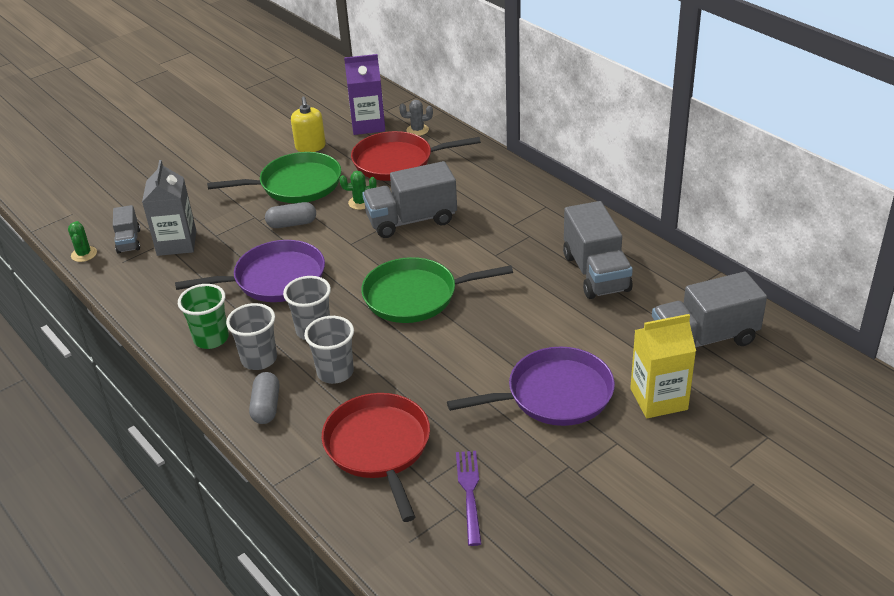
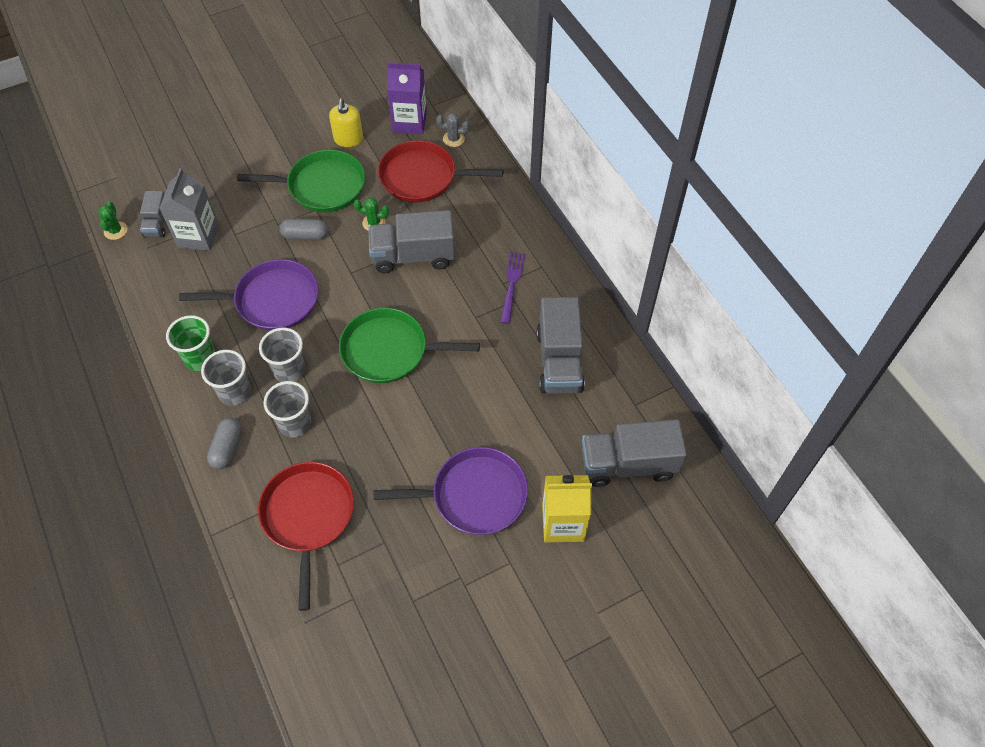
camera: 10 degrees right, 20 degrees up
(469, 493) = (368, 585): purple fork -> purple fork (512, 284)

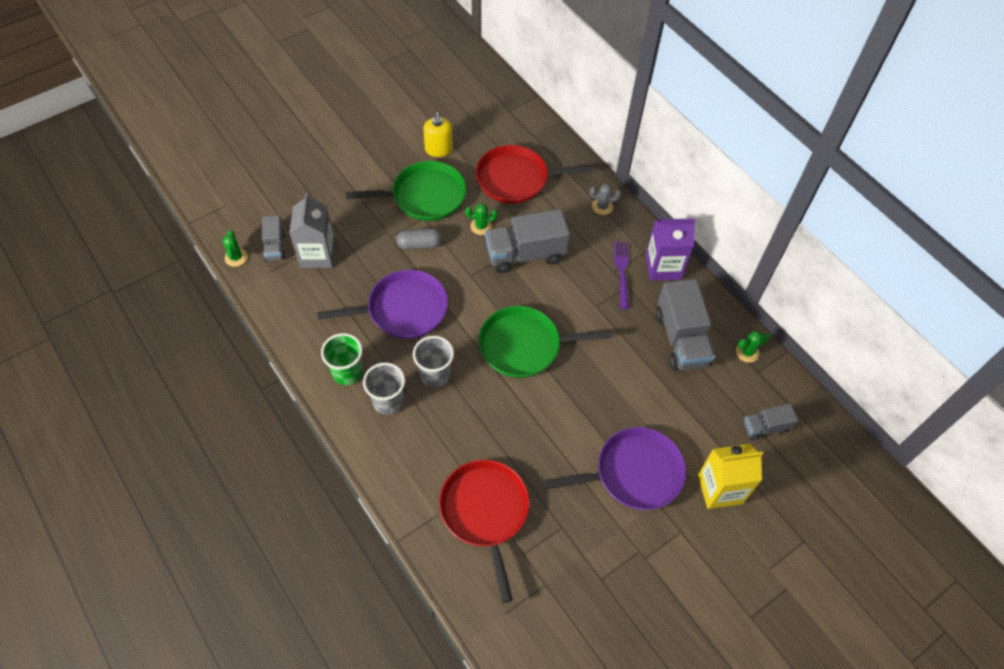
camera: 10 degrees left, 0 degrees up
(227, 448) = (393, 456): grey capsule -> none
(295, 423) = (452, 425): grey cup -> none
(409, 122) = (492, 128): purple carton -> purple carton (663, 267)
(453, 139) = (536, 140): grey cactus -> grey cactus (602, 206)
(628, 383) = (747, 352): none -> green cactus
(628, 464) = (765, 427): grey truck -> grey truck, size x0.54

